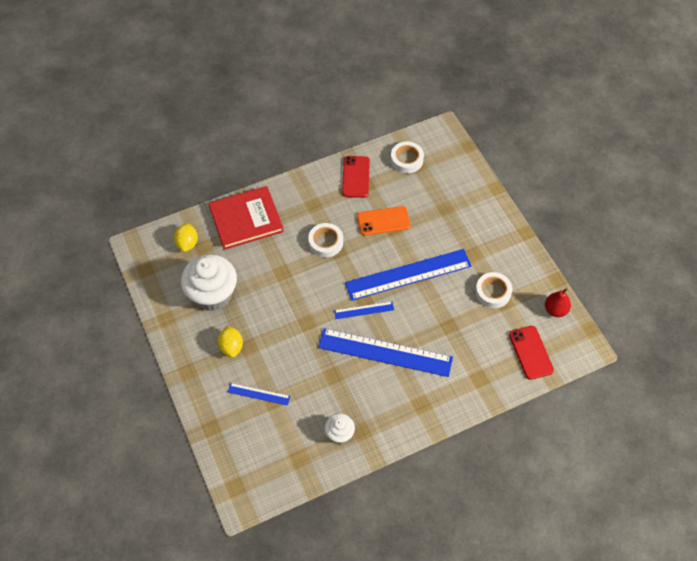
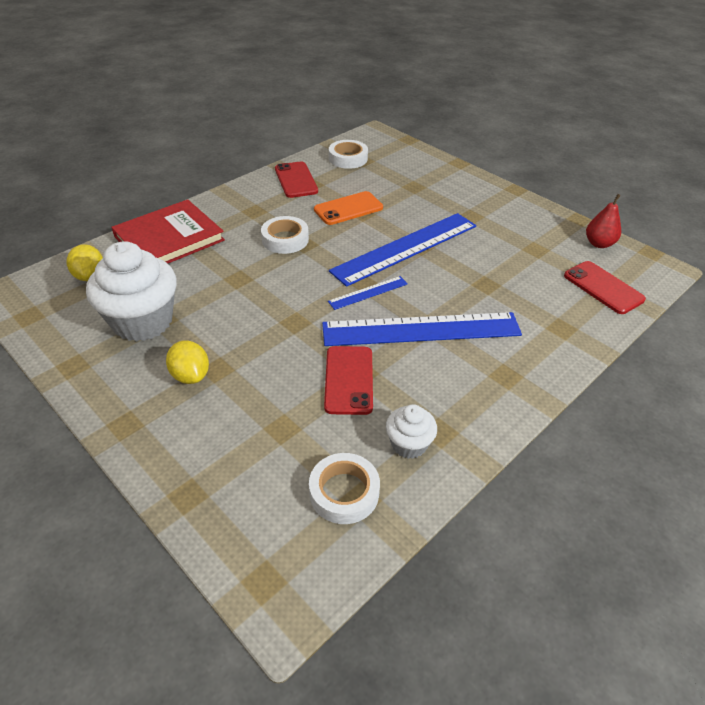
camera: 20 degrees left, 15 degrees down
(258, 394) = (256, 425): blue ruler -> none
(323, 378) = (349, 380): none -> red phone
(493, 292) = (517, 243): white tape -> white tape (344, 492)

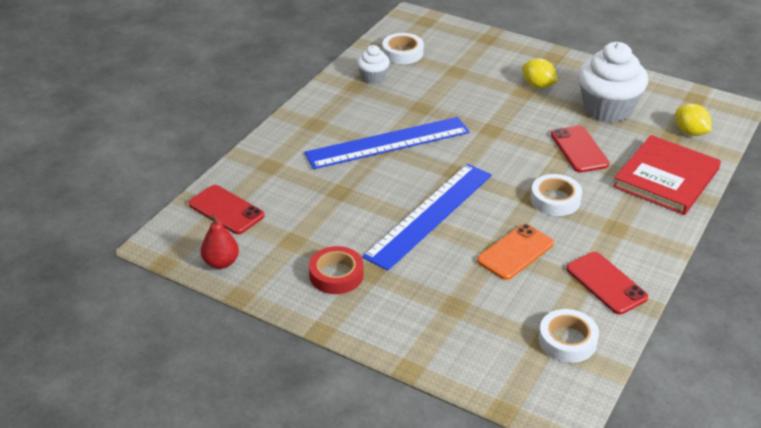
camera: 165 degrees right, 5 degrees down
(349, 380) = (428, 102): red phone -> red phone (579, 149)
(368, 292) = (445, 163): blue ruler -> none
(499, 219) = (336, 275): none -> red tape

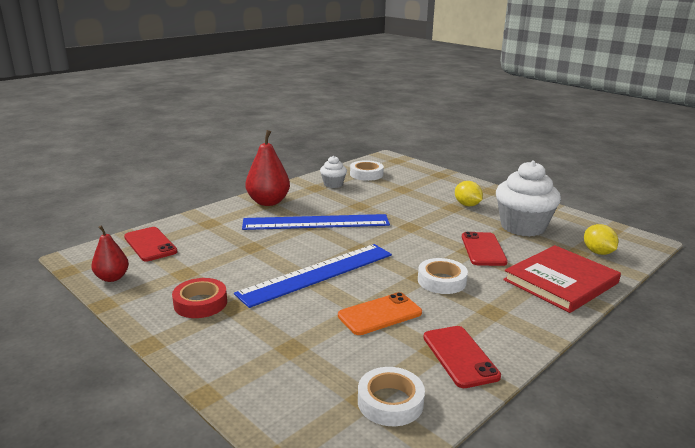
camera: 15 degrees right, 15 degrees down
(315, 120) = (268, 202): none -> red pear

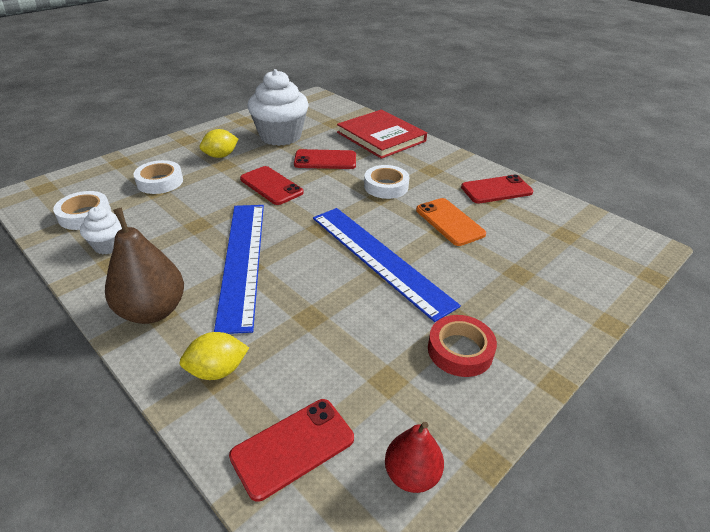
camera: 90 degrees left, 15 degrees up
(268, 202) = (153, 311): red pear -> brown pear
(390, 402) = (563, 223): white tape -> white tape (160, 182)
(423, 227) = (271, 186): none -> red phone
(598, 252) = (332, 115): yellow lemon -> yellow lemon (217, 370)

